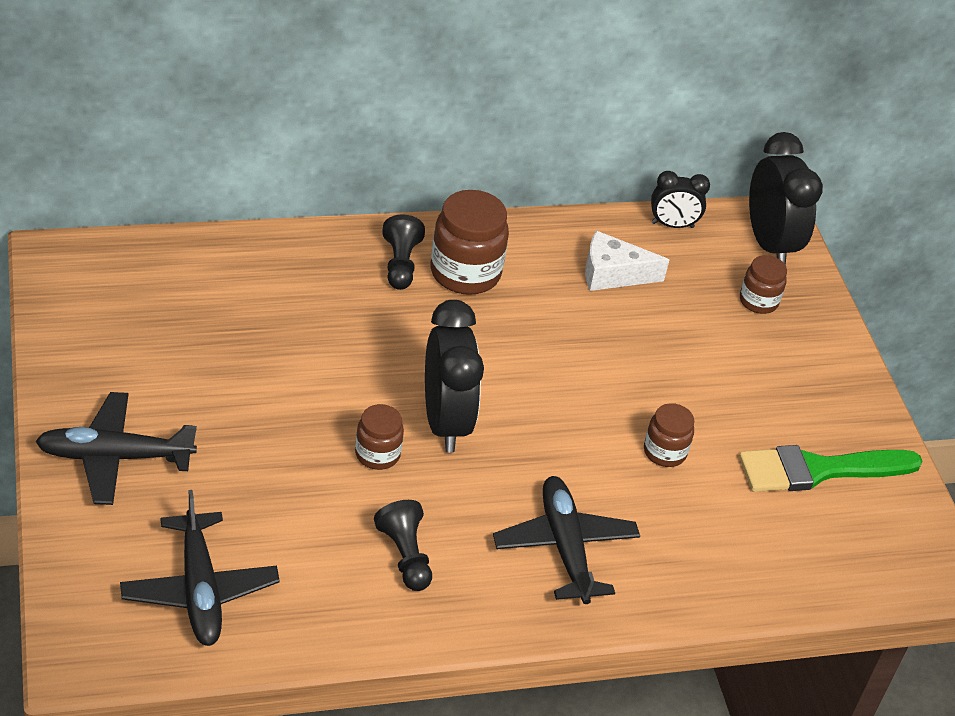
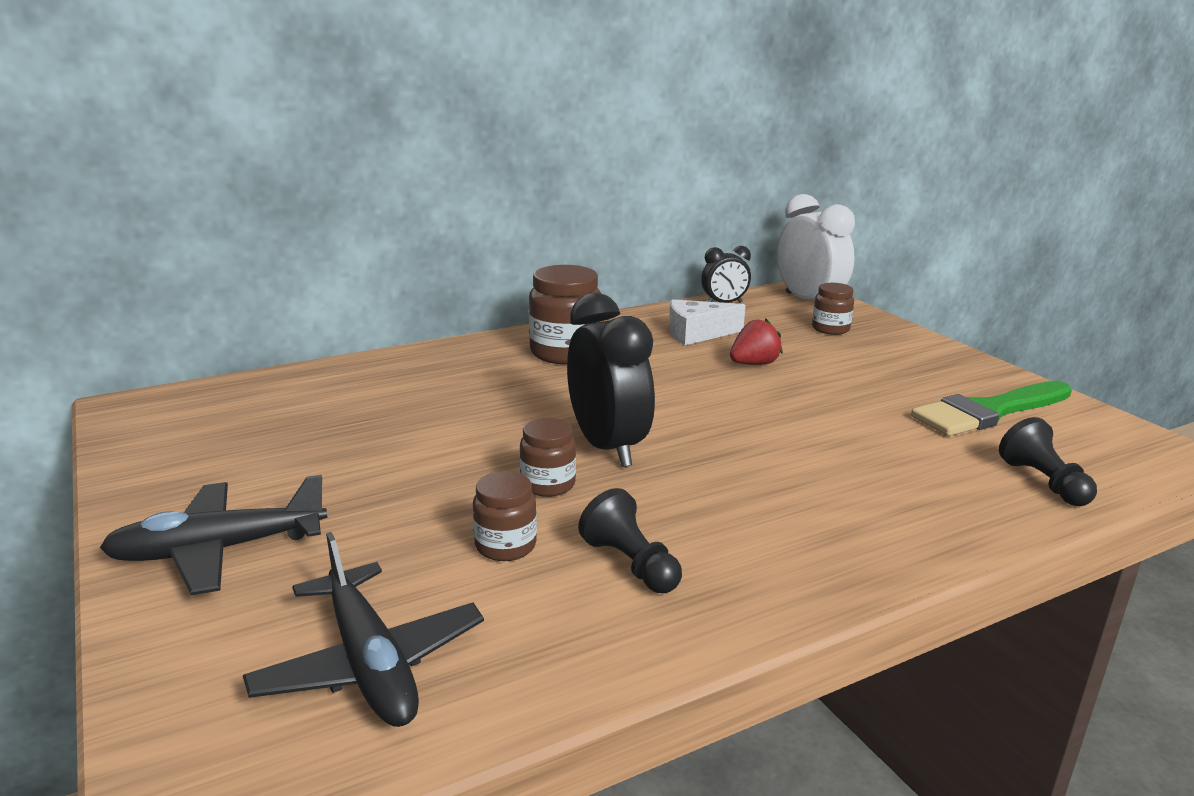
camera: 10 degrees left, 20 degrees down
(400, 264) = (501, 357): black pawn -> black pawn (1043, 482)
(565, 547) = (805, 516): black plane -> none
(641, 340) = (754, 364): none -> red strawberry
(664, 452) = (840, 427): brown jar -> brown jar (505, 546)
(769, 244) = (809, 301): black clock -> white clock

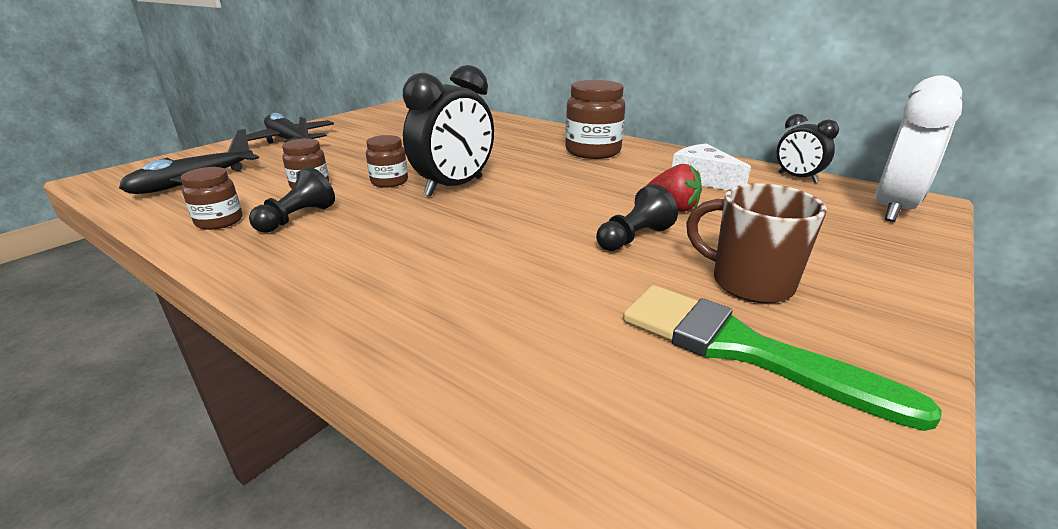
camera: 65 degrees right, 5 degrees up
(830, 329) = (833, 228): brown jar -> brown jar (219, 221)
(904, 382) = (749, 283): none -> brown mug
(1043, 482) = (563, 404): black pawn -> black pawn (633, 238)

